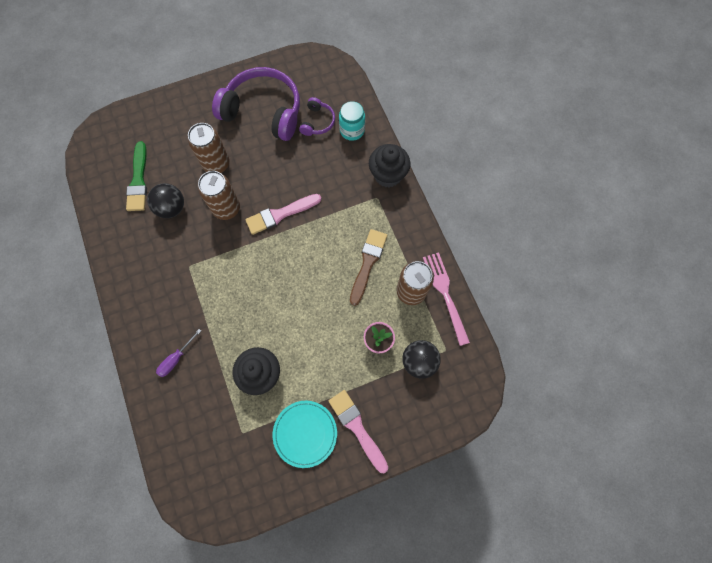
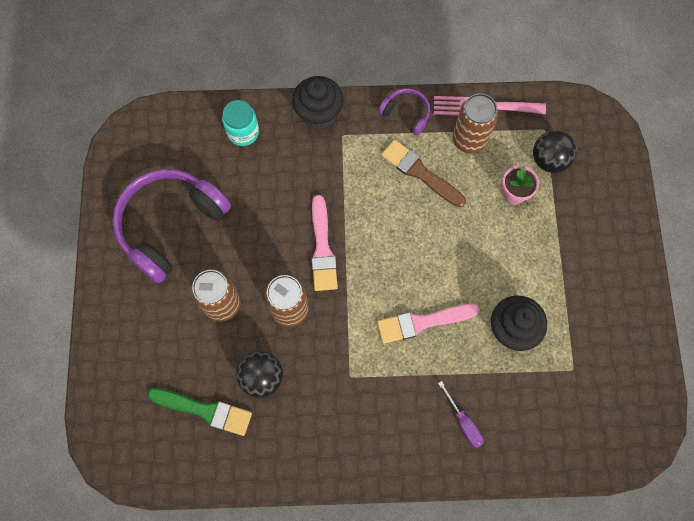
camera: 70 degrees left, 0 degrees up
(305, 433) = (592, 302): turquoise plate -> none
(317, 122) = (214, 167): purple headphones -> purple headphones (406, 114)
(357, 428) = (602, 246): pink brush -> pink brush (423, 322)

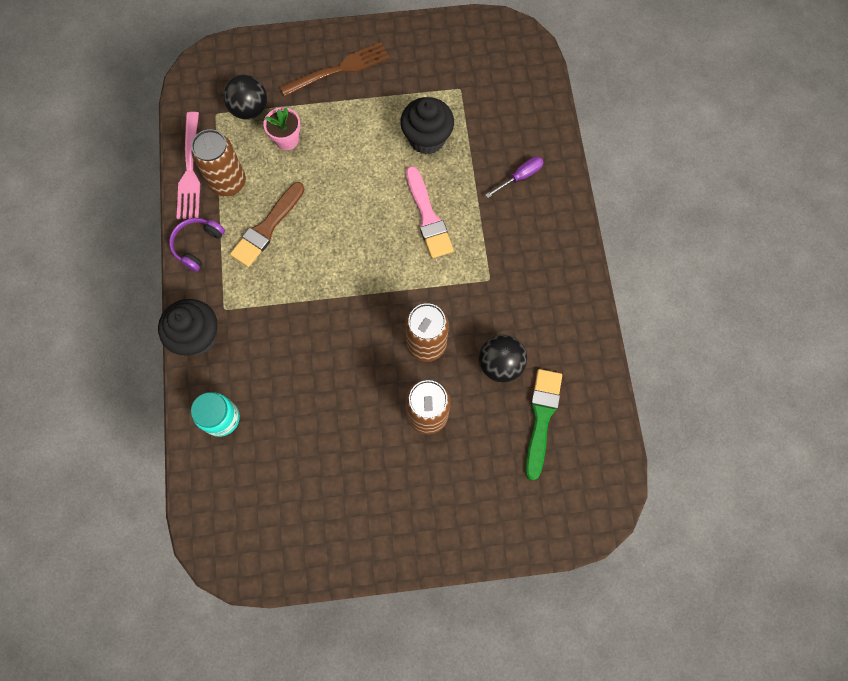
camera: 95 degrees left, 0 degrees up
(171, 225) = (340, 485): purple headphones -> none
(322, 248) = (357, 318): pink brush -> none
(596, 246) = (339, 69): none -> brown fork

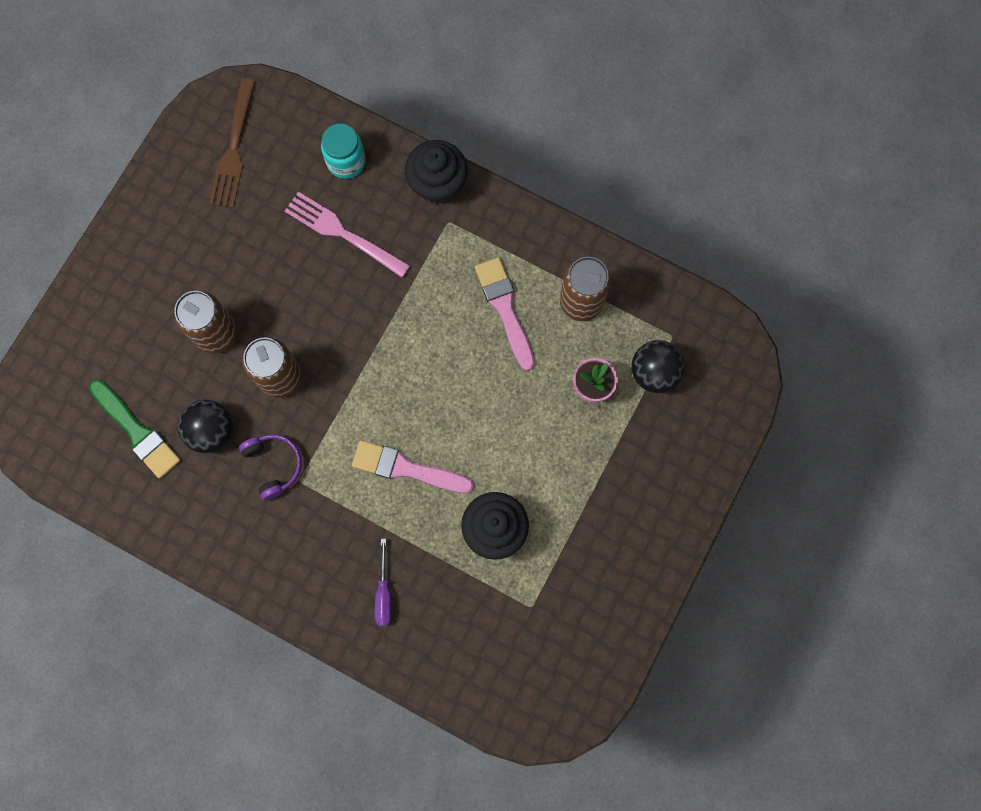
camera: 125 degrees right, 5 degrees up
(190, 170) = (620, 274): pink fork -> pink fork (343, 233)
(198, 245) = (531, 235): purple headphones -> purple headphones (273, 465)
(267, 227) = (505, 309): brown brush -> pink brush
(339, 69) = (643, 494): brown fork -> brown fork (234, 149)

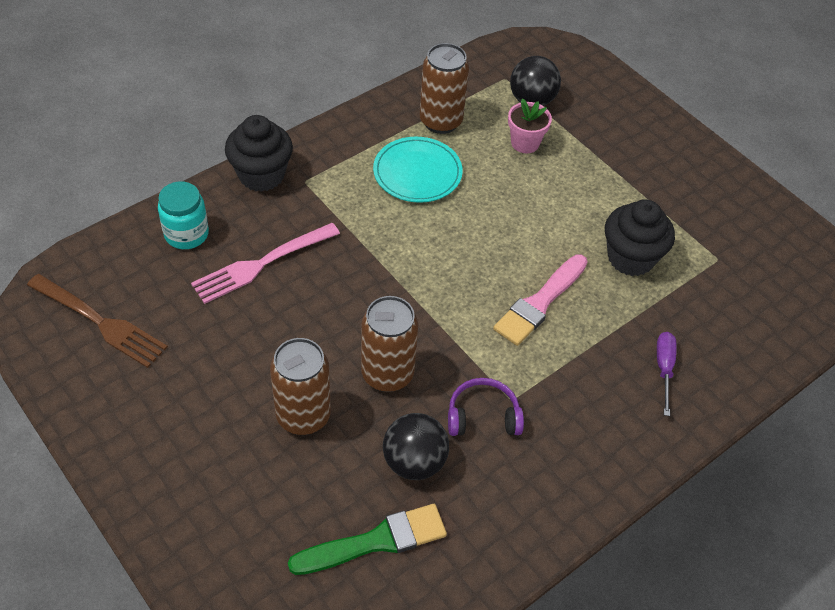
camera: 70 degrees left, 25 degrees down
(384, 593) = (664, 369): purple screwdriver -> purple screwdriver turned 105 degrees counterclockwise
(505, 309) = (417, 173): pink brush -> turquoise plate

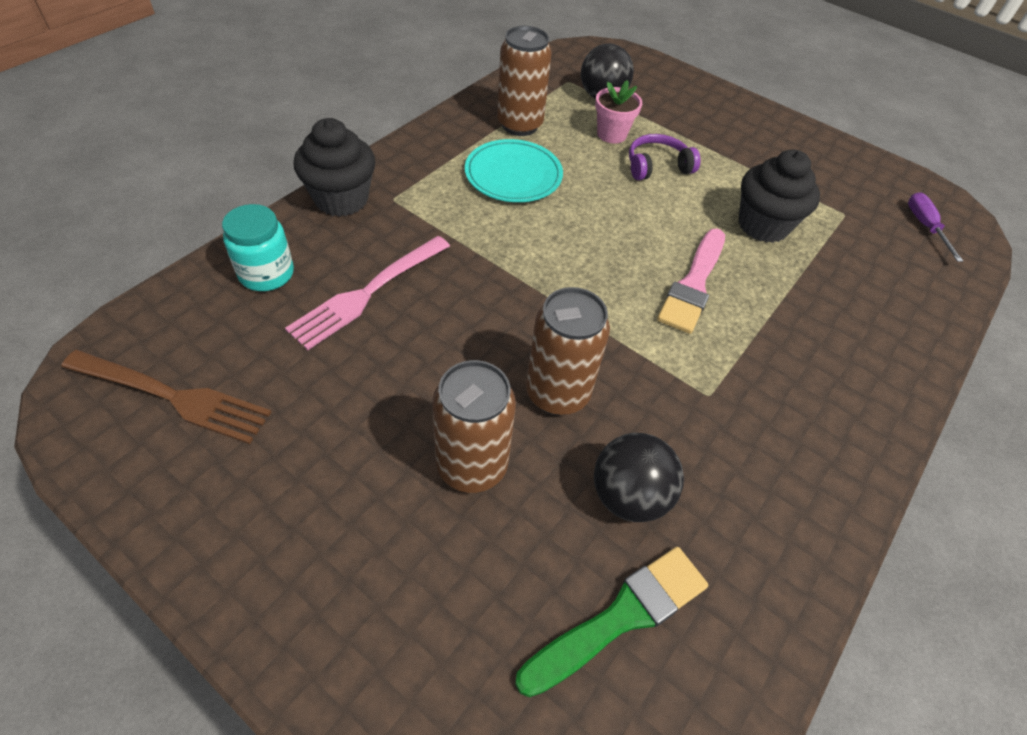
camera: 15 degrees left, 0 degrees up
(483, 416) = (686, 422): purple headphones -> purple headphones (657, 166)
(664, 369) = (851, 331): purple screwdriver -> purple screwdriver (925, 227)

